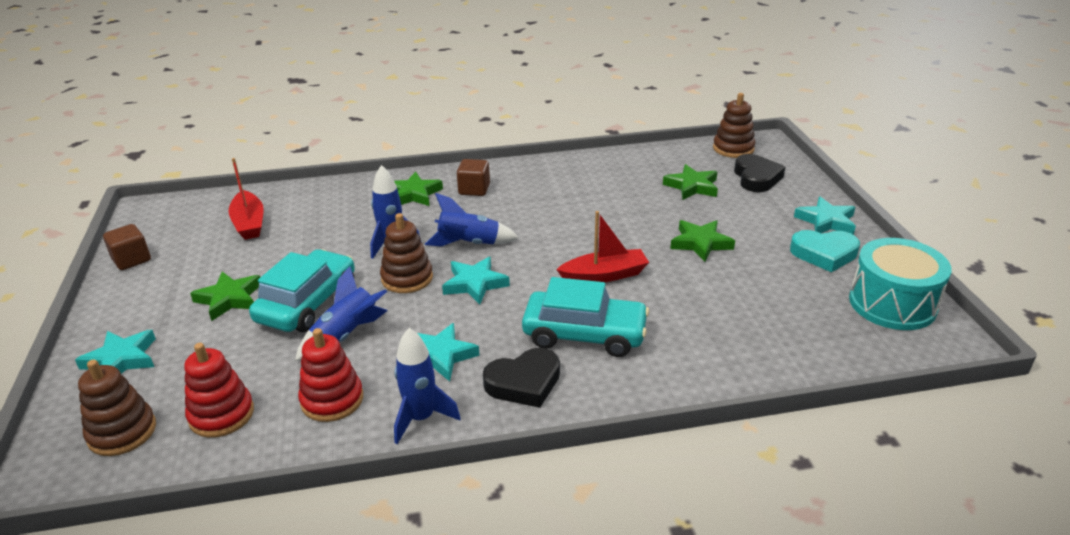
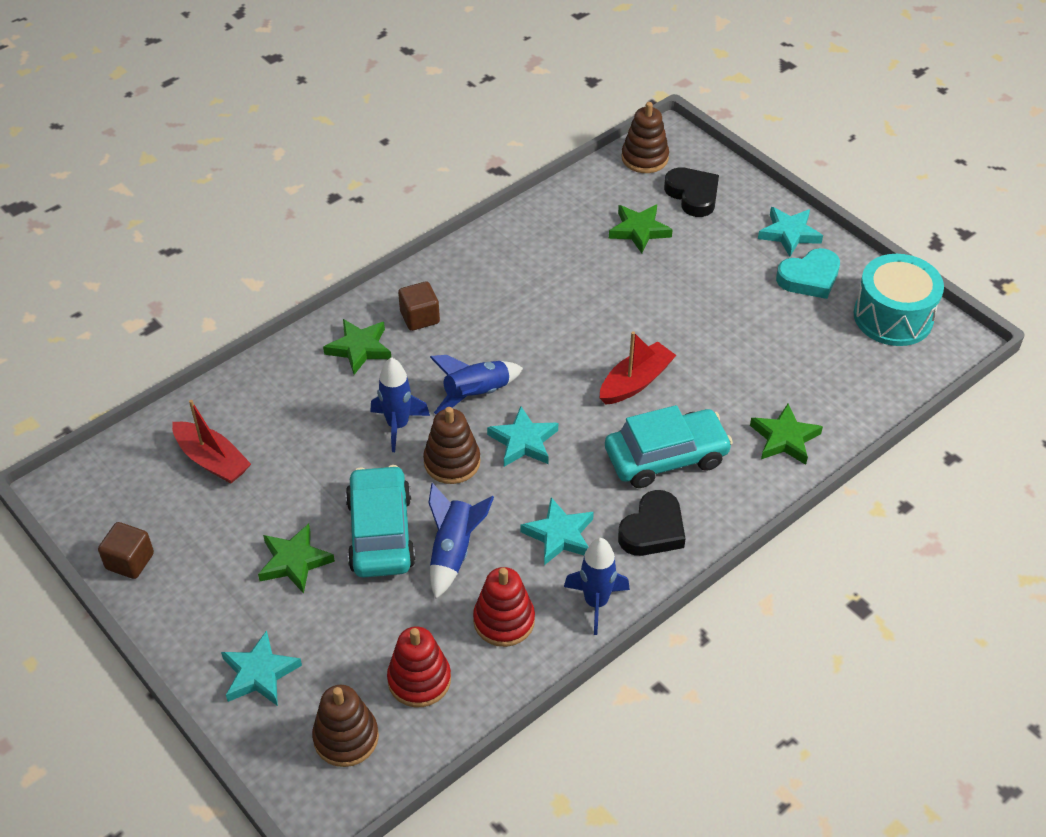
camera: 30 degrees left, 15 degrees up
(700, 243) = (695, 307): green star -> green star (784, 438)

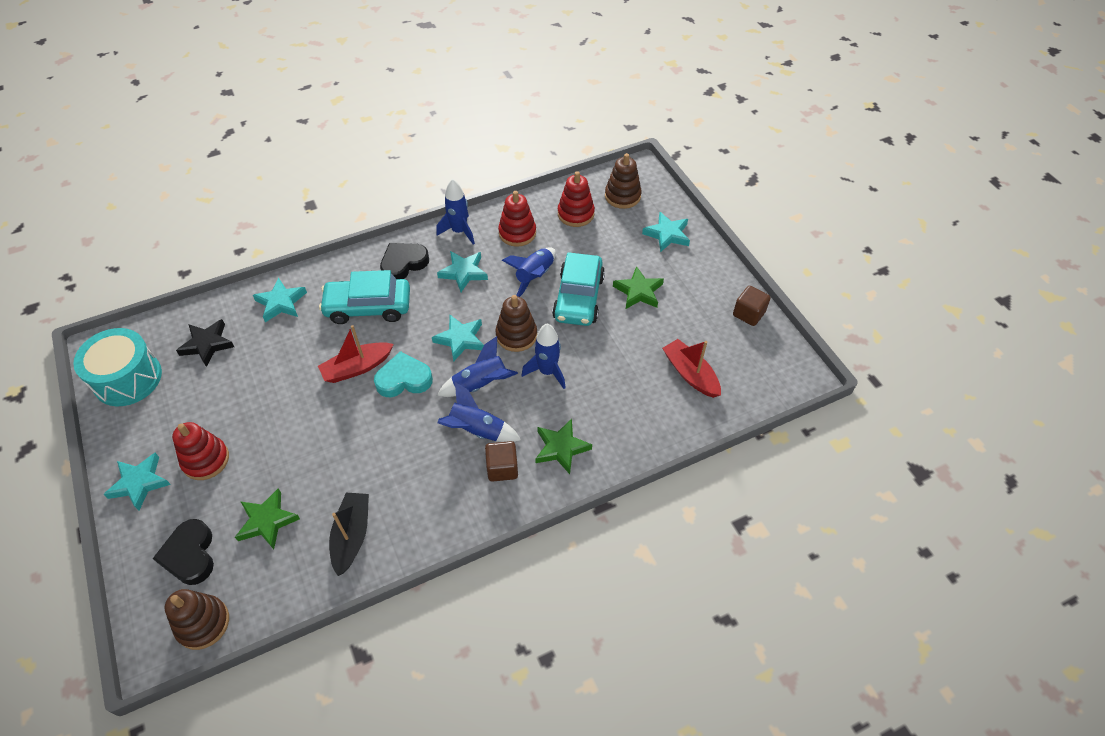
camera: 165 degrees left, 5 degrees up
(461, 346) = (477, 430): none -> blue rocket
(549, 236) = (352, 535): none -> black boat
(739, 264) = (206, 460): none -> red stacking toy
(784, 438) = (281, 302): green star -> turquoise star
(809, 278) = (160, 431): turquoise heart -> turquoise heart (404, 379)
(835, 370) = (207, 344): none -> black star

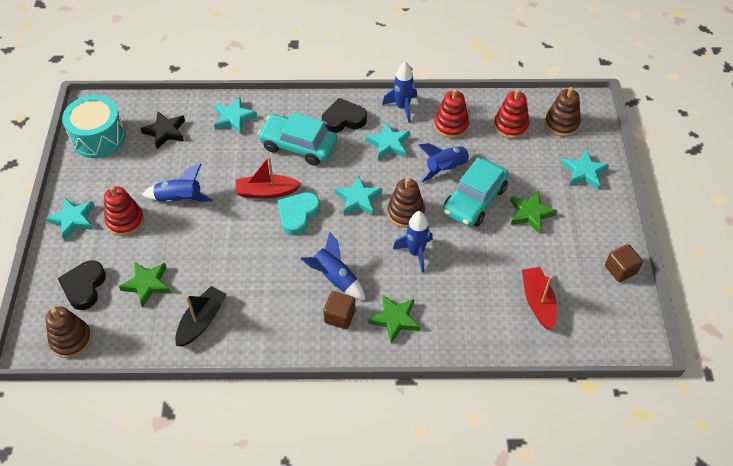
camera: 25 degrees right, 0 degrees up
(404, 379) = (298, 215): turquoise heart -> turquoise heart turned 75 degrees counterclockwise
(480, 384) = (356, 242): blue rocket -> blue rocket (179, 199)

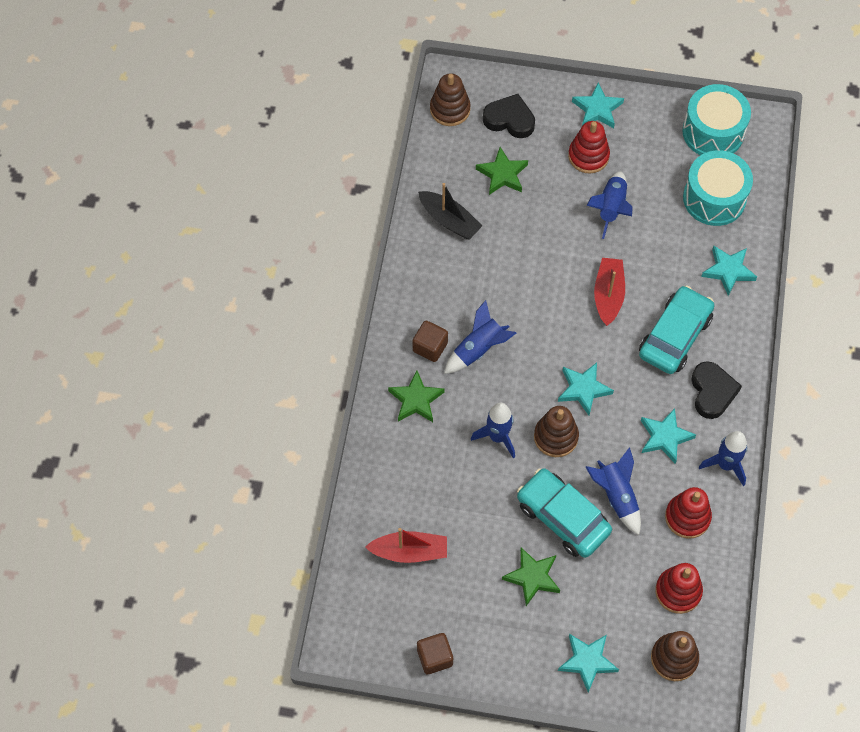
camera: 100 degrees right, 10 degrees up
(165, 132) = (714, 198): black star -> turquoise drum
(298, 215) = (570, 323): turquoise heart -> none

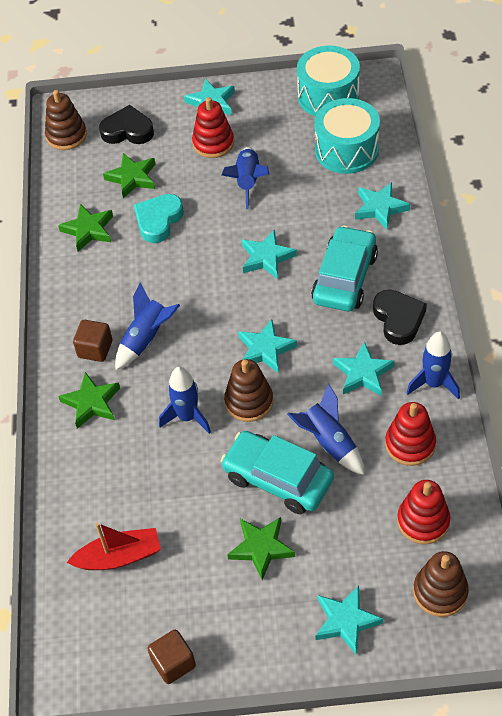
camera: 10 degrees left, 10 degrees down
(449, 220) = (88, 230): black boat -> green star
(517, 228) = (158, 220): none -> turquoise heart
(608, 295) = (266, 257): red boat -> turquoise star

